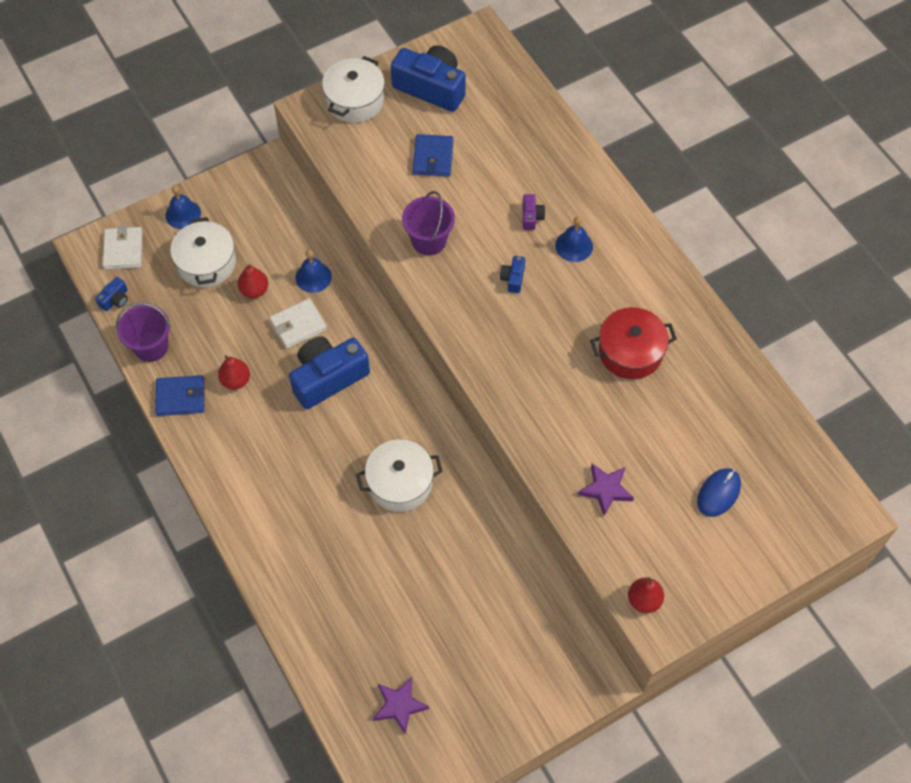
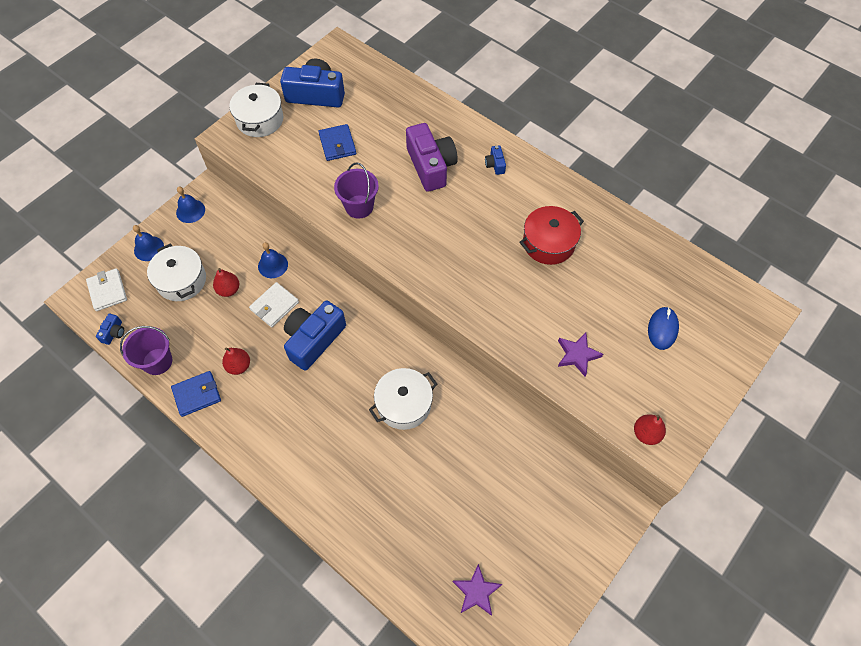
camera: 20 degrees left, 0 degrees up
(513, 278) = (436, 215): blue camera -> blue camera (495, 164)
(531, 217) = (431, 166): purple camera -> purple camera, size x2.30
(574, 246) = (472, 178): blue bell -> blue bell (190, 211)

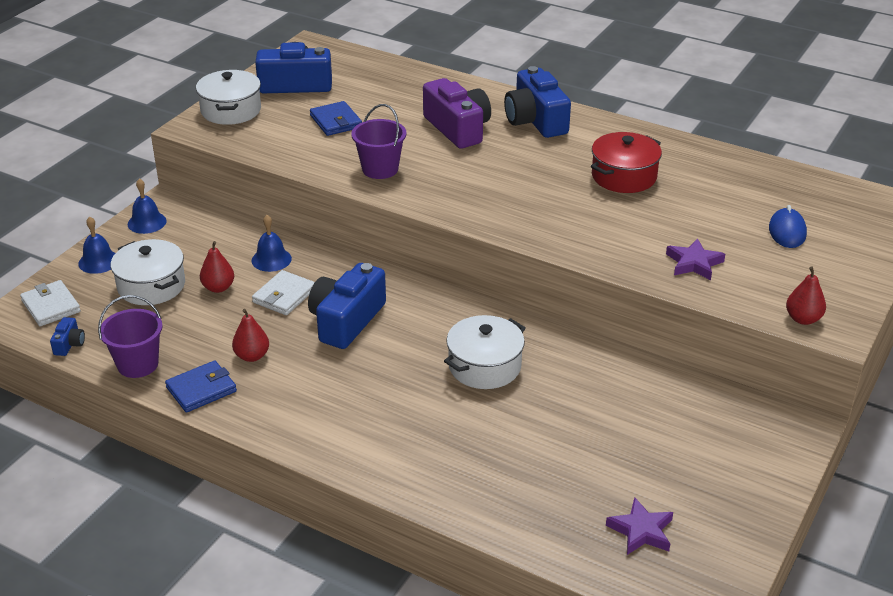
camera: 10 degrees left, 25 degrees down
(495, 164) = (535, 120): blue camera -> blue camera, size x2.30

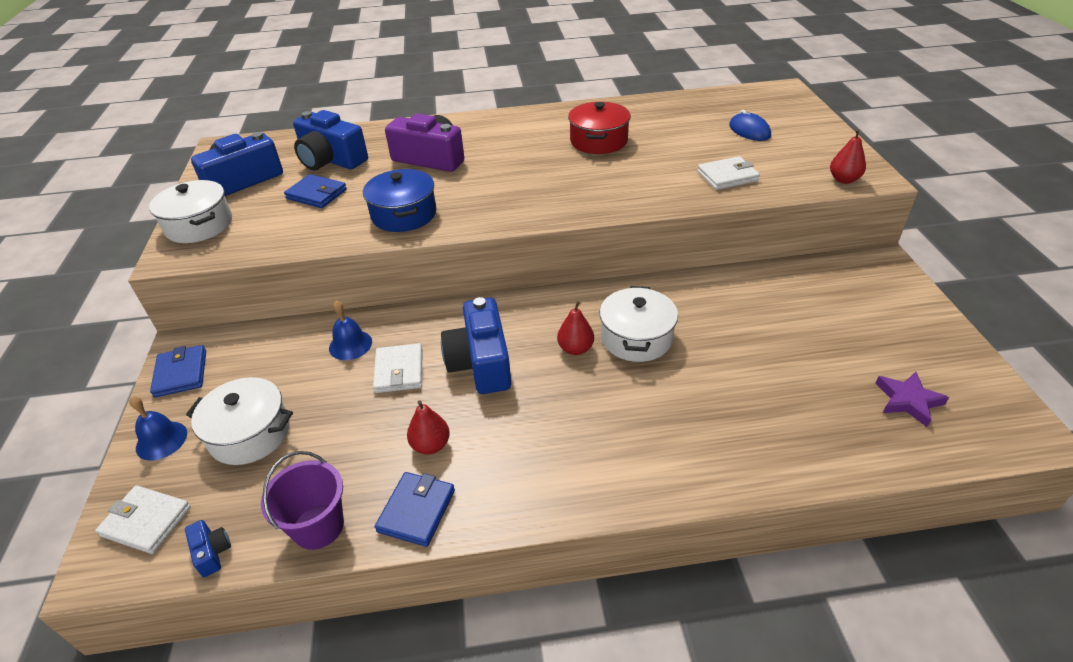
camera: 35 degrees left, 5 degrees up
(147, 222) = (181, 373): blue bell -> blue wallet
(218, 288) = (325, 398): red pear -> red pear (575, 349)
(380, 169) = (404, 214): purple bucket -> blue pot
(535, 120) = (484, 130): blue camera -> blue camera (331, 160)
(694, 263) = (727, 176): purple star -> white wallet

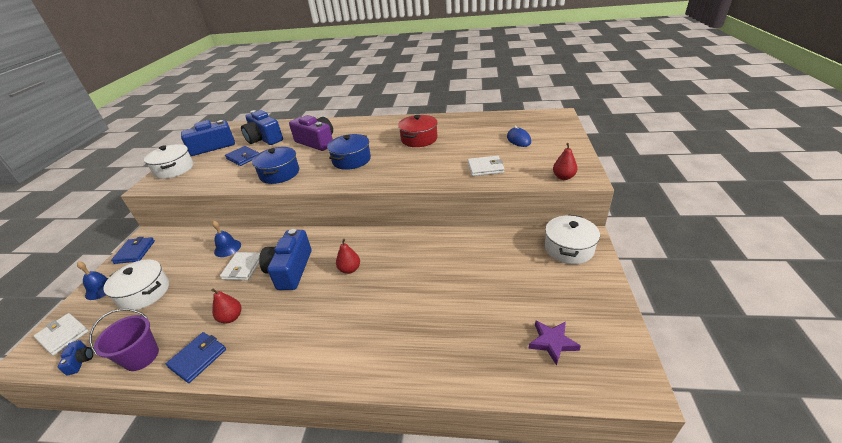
camera: 15 degrees right, 5 degrees down
(511, 182) = (351, 160): none -> blue pot
(636, 338) = (391, 268): white pot -> white pot (569, 248)

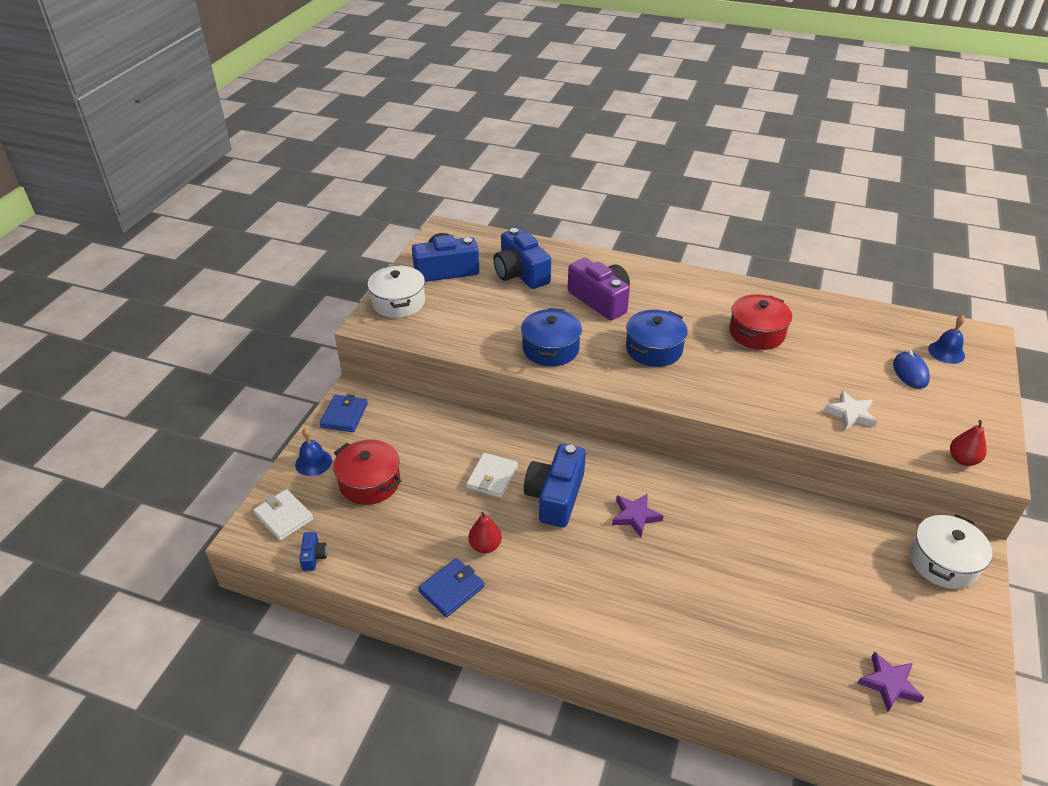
camera: 10 degrees right, 5 degrees up
(141, 357) = (384, 570): purple bucket -> none
(144, 293) = (370, 482): white pot -> red pot
(227, 248) = (468, 441): blue bell -> blue bell (946, 352)
(243, 157) = (494, 304): blue wallet -> none
(350, 269) = (635, 516): red pear -> purple star
(485, 168) = (850, 414): white wallet -> white star

